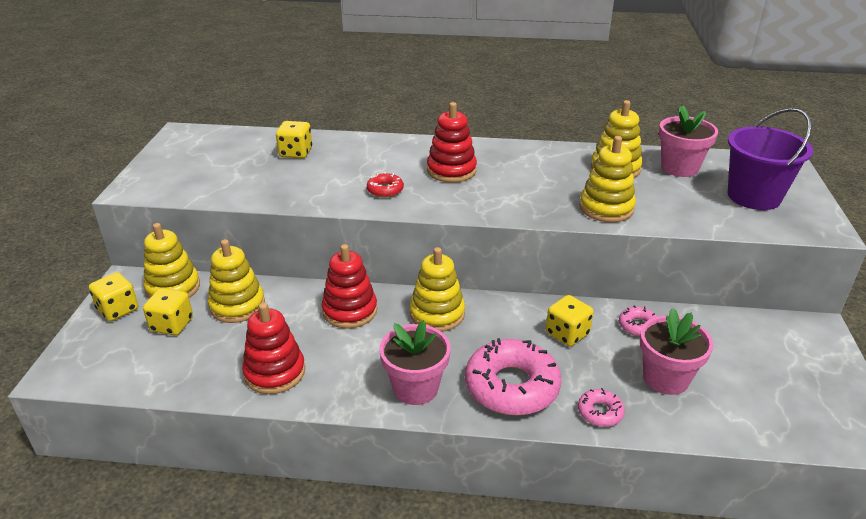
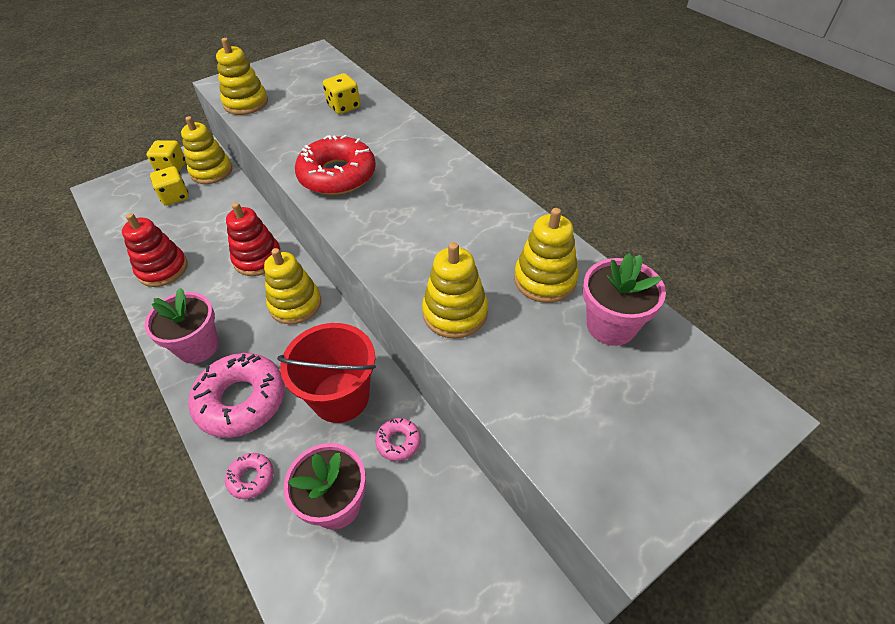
camera: 50 degrees right, 15 degrees up
(237, 305) = (217, 207): yellow stacking toy -> yellow stacking toy (246, 103)
(385, 190) = (337, 175): red donut -> red donut, size x2.16
(451, 170) = (410, 188): red stacking toy -> none
(567, 334) = (340, 397): yellow dice -> red bucket
(754, 196) = (625, 420): purple bucket -> none

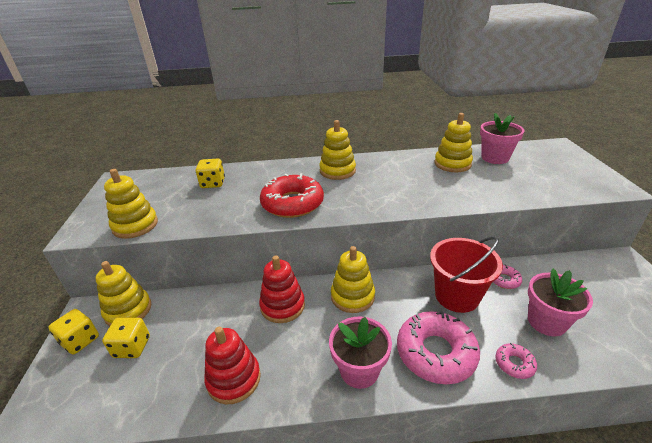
camera: 60 degrees left, 15 degrees down
(455, 313) = (463, 194): yellow stacking toy -> yellow stacking toy (337, 171)

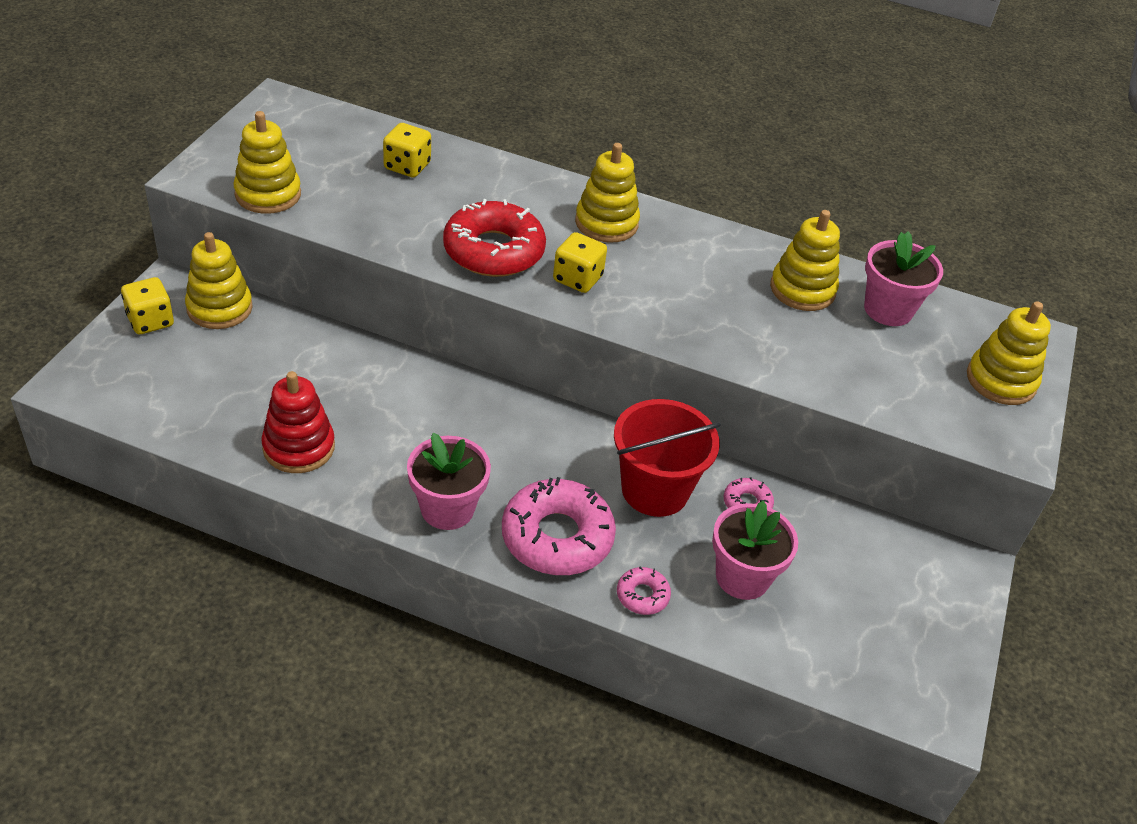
camera: 20 degrees right, 10 degrees up
(132, 347) = (204, 356): yellow dice -> yellow dice (577, 278)
(282, 306) = (411, 392): red stacking toy -> none
(352, 296) = (512, 423): yellow stacking toy -> yellow stacking toy (1001, 380)

